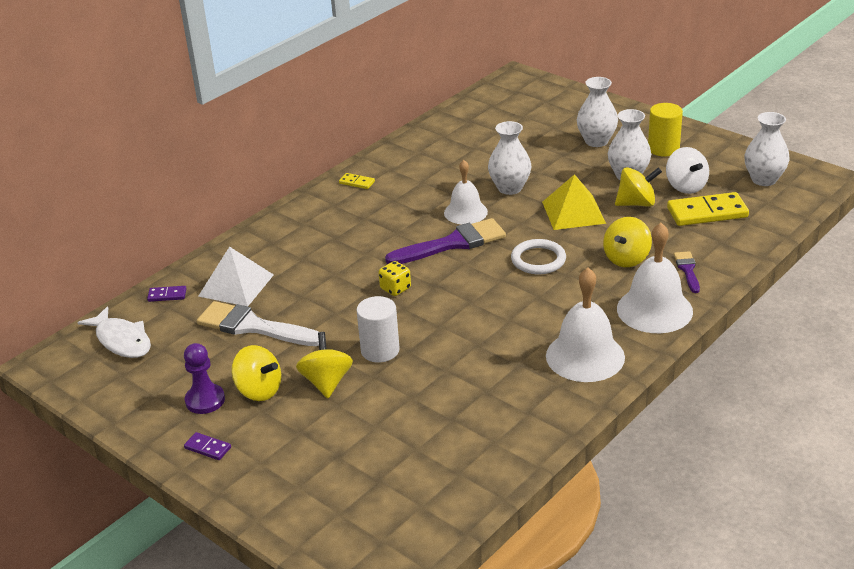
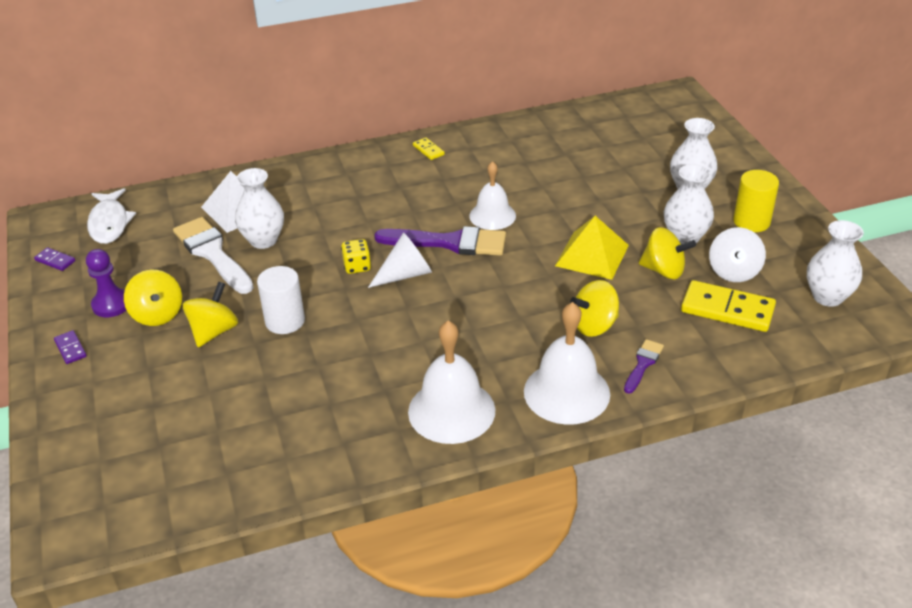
camera: 30 degrees right, 5 degrees up
(167, 295) = (180, 197): purple domino -> purple domino (55, 261)
(442, 279) = (406, 274): none -> white cone
(509, 188) = (557, 207): white vase -> white vase (263, 240)
(538, 260) = (509, 291): white ring -> none

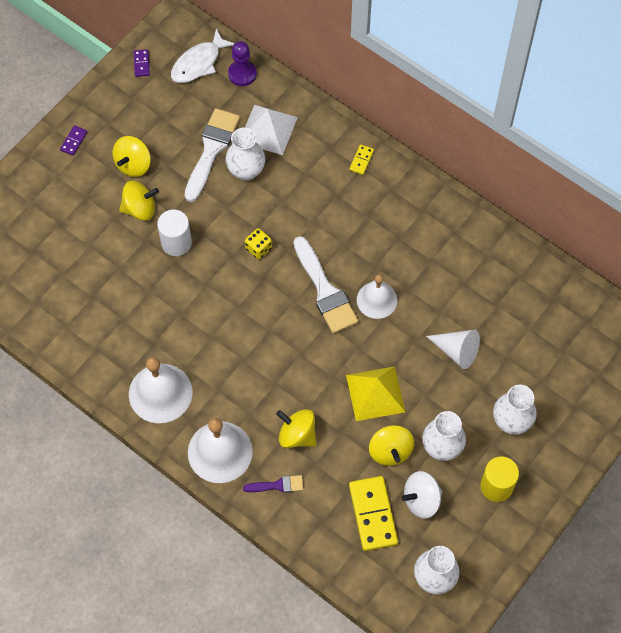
camera: 55 degrees right, 25 degrees up
(111, 304) = (125, 131): purple pawn -> purple pawn (242, 74)
(406, 274) = (271, 284): white cone -> white cone (457, 351)
(428, 150) = (429, 205): yellow domino -> yellow domino (361, 160)
(449, 243) = (325, 290): purple brush -> white brush

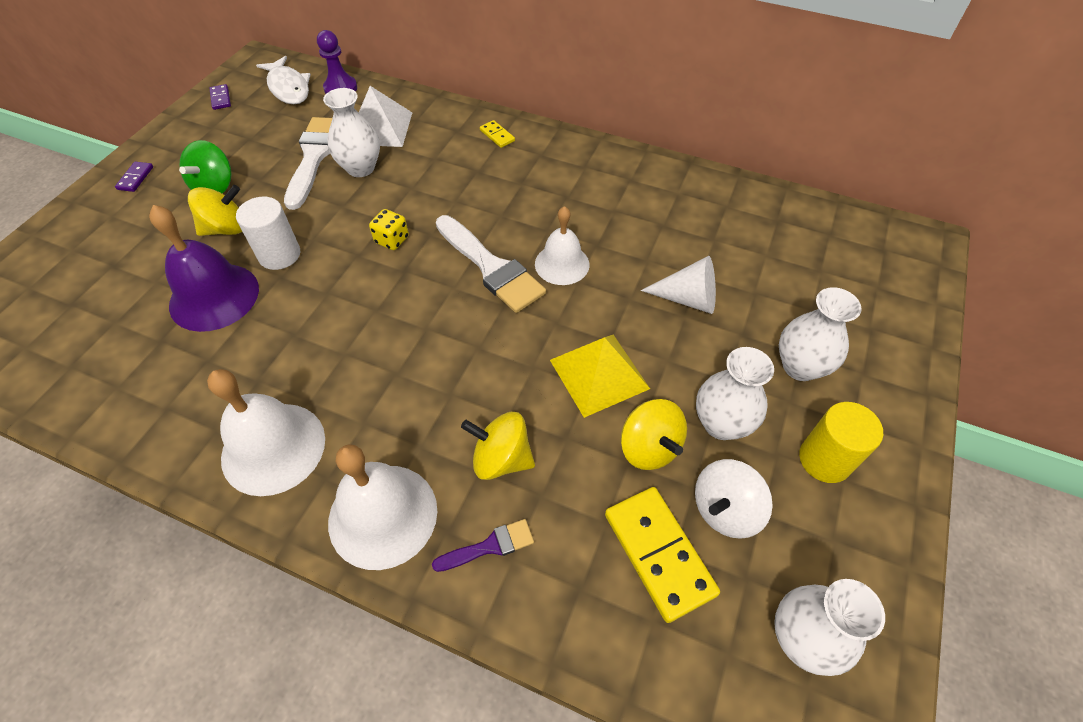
camera: 15 degrees left, 10 degrees down
(129, 269) = (214, 296): none -> purple bell
(133, 164) = (215, 187): yellow spinning top -> green spinning top
(198, 63) = (288, 88): white fish -> white fish turned 60 degrees counterclockwise
(361, 160) = (497, 135): yellow domino -> yellow domino turned 45 degrees counterclockwise

